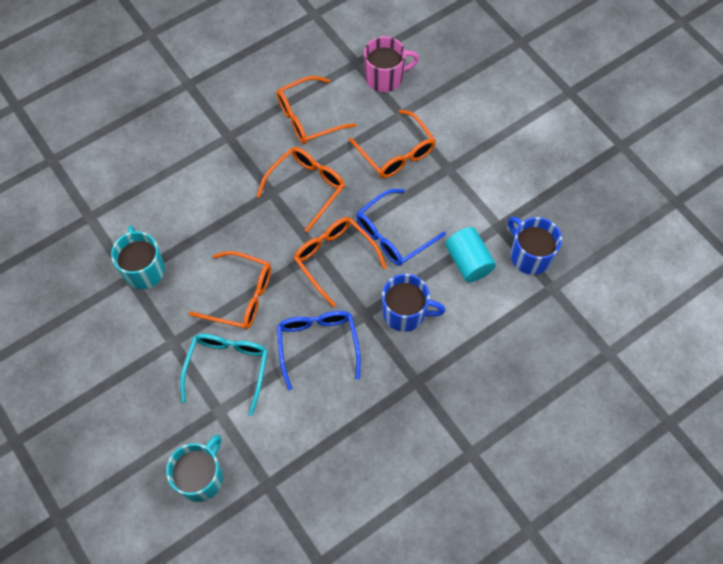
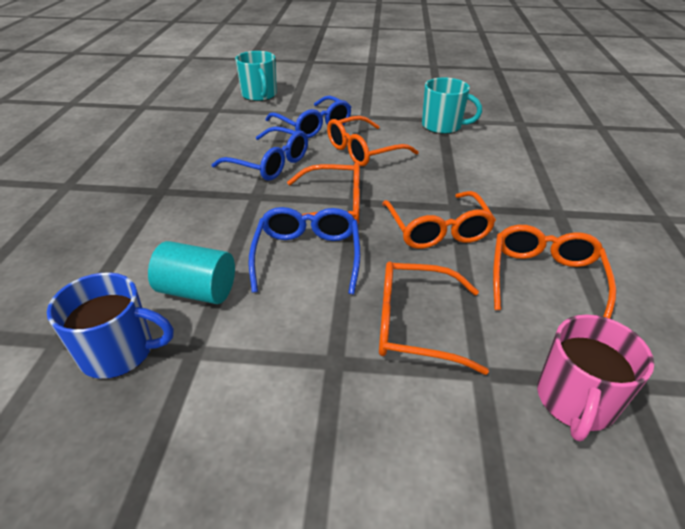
camera: 130 degrees right, 25 degrees down
(228, 368) = (313, 126): turquoise glasses -> blue glasses
(405, 313) = (220, 217): blue mug -> none

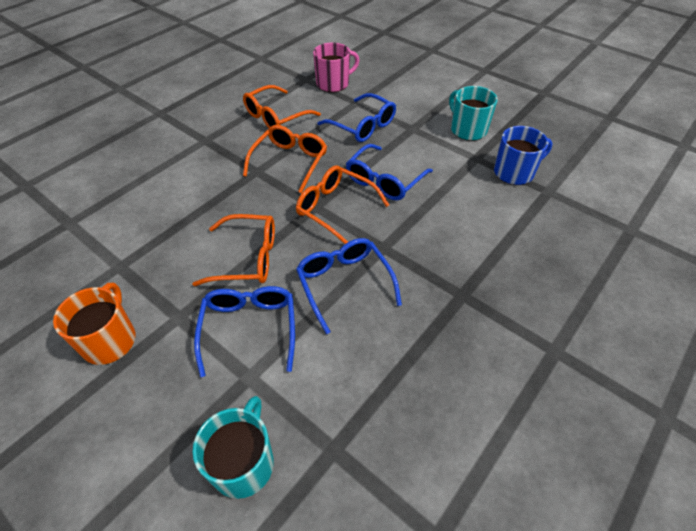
camera: 145 degrees left, 10 degrees up
(119, 352) = (514, 172): blue mug -> blue mug turned 120 degrees clockwise
(197, 291) = (463, 187): turquoise cylinder -> none
(387, 99) = (110, 340): none -> orange mug
(414, 325) = (363, 126): orange glasses -> blue glasses
(442, 126) = (134, 255): turquoise mug -> turquoise mug (467, 130)

